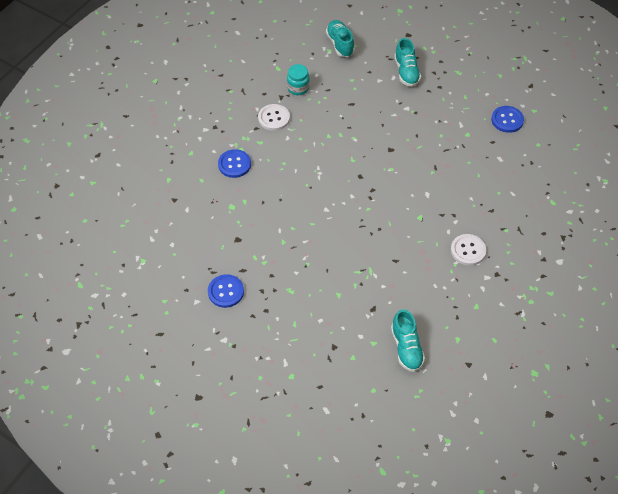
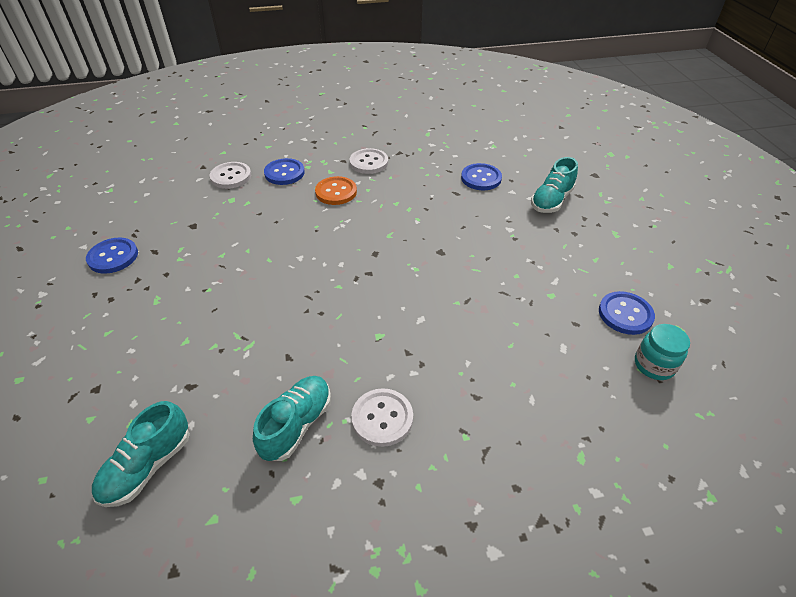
camera: 45 degrees right, 10 degrees down
(205, 192) = (231, 176): none -> white button
(285, 154) = (336, 192): none -> orange button
(298, 88) = (423, 155): turquoise jar -> turquoise jar (654, 365)
(340, 44) = (510, 146): turquoise shoe -> turquoise shoe (297, 424)
(352, 82) = (481, 178): none -> blue button

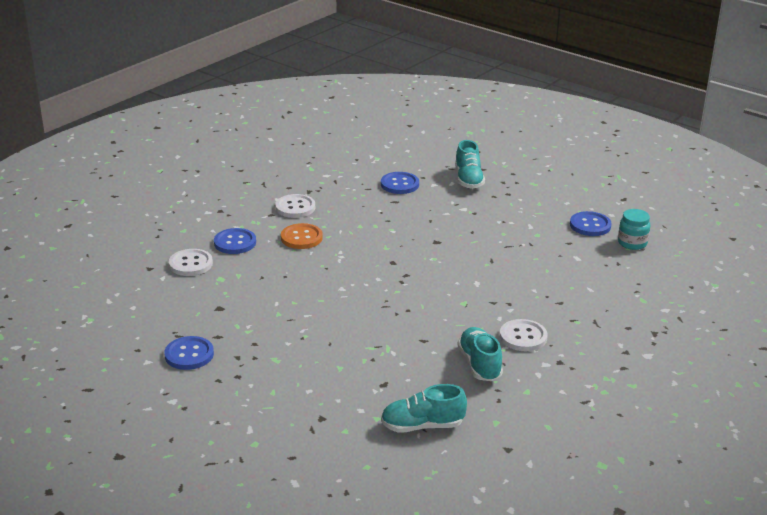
camera: 40 degrees left, 15 degrees down
(148, 466) = (422, 426): turquoise shoe -> turquoise shoe turned 90 degrees clockwise

